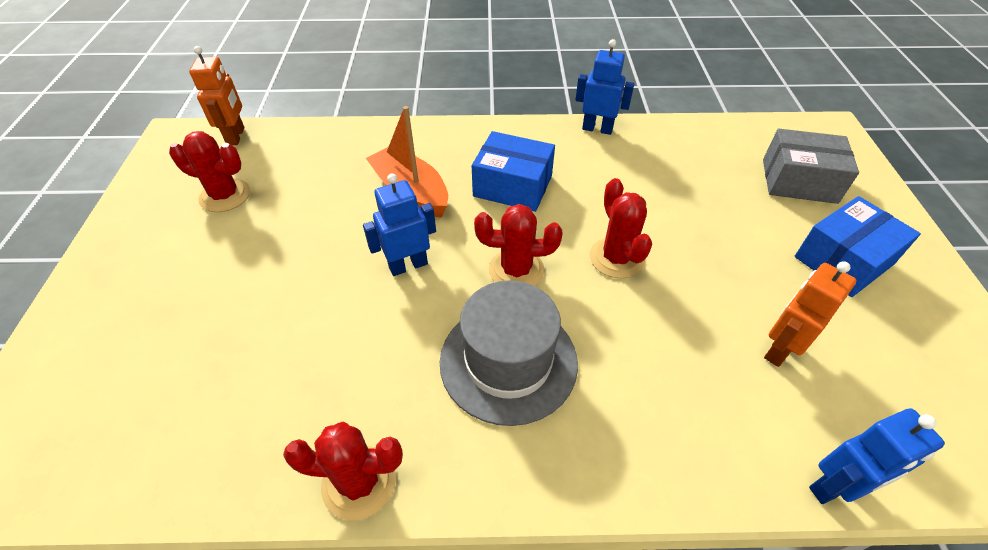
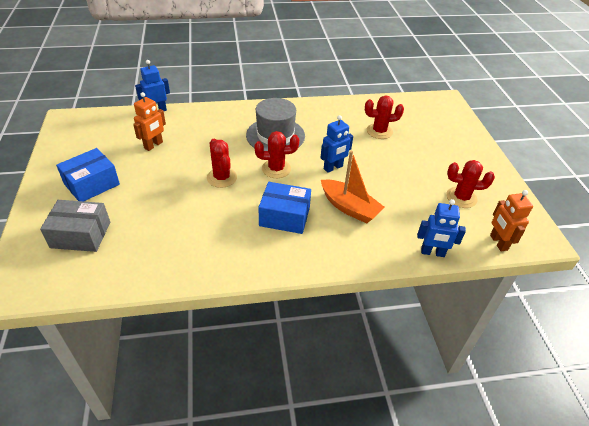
camera: 170 degrees right, 5 degrees down
(359, 482) = (321, 105): red cactus -> red cactus (379, 131)
(597, 129) = (221, 273): blue robot -> blue robot (432, 252)

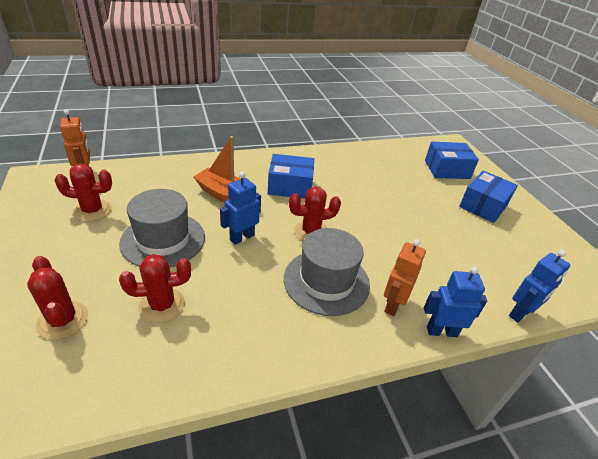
camera: 170 degrees right, 5 degrees down
(81, 235) = (447, 169): grey box -> blue box
(153, 145) = (469, 252): orange robot -> orange robot (392, 305)
(222, 178) = (366, 218): red cactus -> red cactus (63, 320)
(393, 169) = (163, 240): none -> grey hat
(432, 252) = (156, 165): blue robot -> blue robot (441, 331)

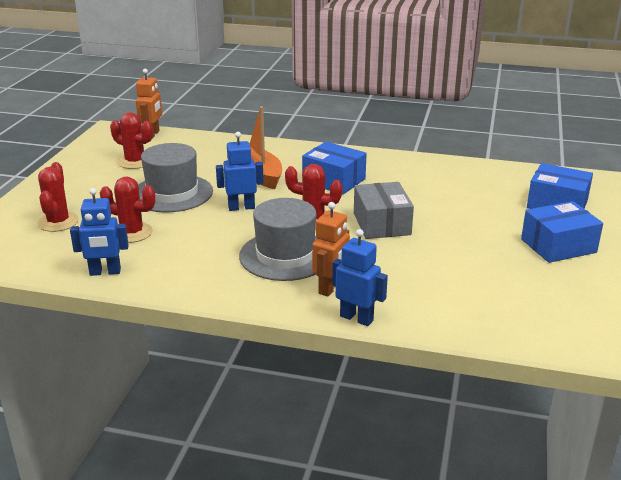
camera: 35 degrees right, 10 degrees down
(363, 221) = (381, 224): none -> grey box
(392, 305) = (330, 288): orange robot -> orange robot turned 150 degrees clockwise
(520, 313) = (466, 334): blue robot -> blue robot (105, 272)

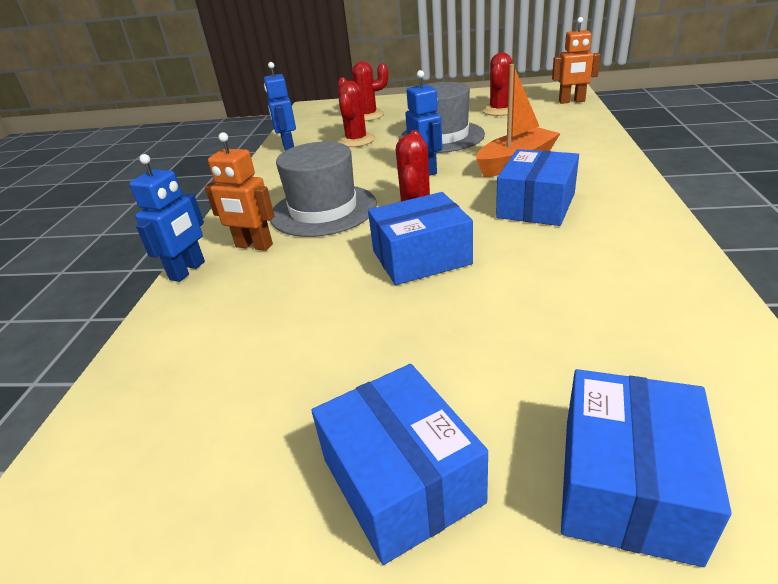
camera: 85 degrees right, 5 degrees up
(381, 224) = (421, 257): grey box -> blue box

